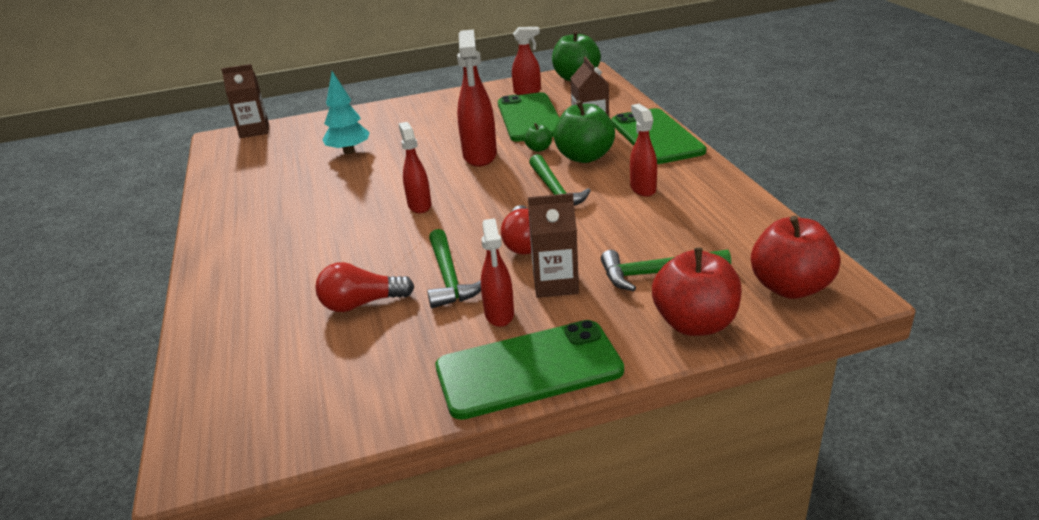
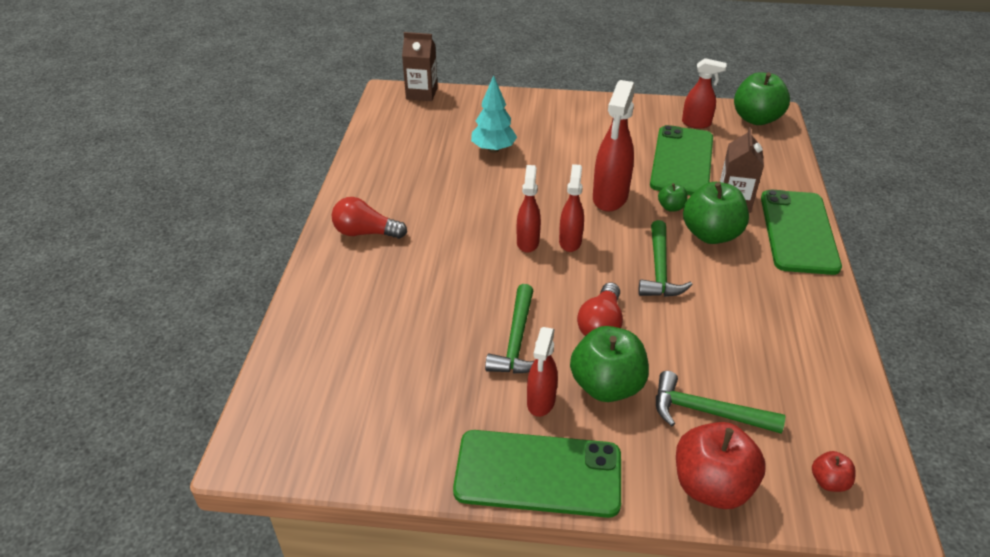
camera: 20 degrees right, 10 degrees up
(361, 304) = (431, 341): red light bulb -> red light bulb (365, 233)
(555, 284) = (606, 385): brown carton -> green apple
(642, 189) = (748, 298): red spray bottle -> red spray bottle (570, 241)
(790, 287) = (828, 481): red apple -> red apple, size x0.48

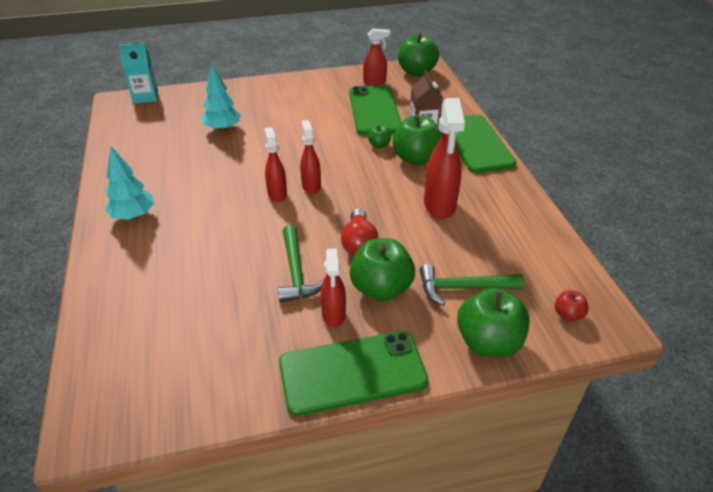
camera: 20 degrees left, 0 degrees up
(365, 233) = (133, 216): red light bulb -> turquoise tree
(421, 93) = (145, 97): brown carton -> turquoise carton
(610, 198) = (330, 147): red spray bottle -> red spray bottle (439, 205)
(659, 269) = (388, 192): green hammer -> none
(711, 486) = (488, 342): red apple -> green apple

